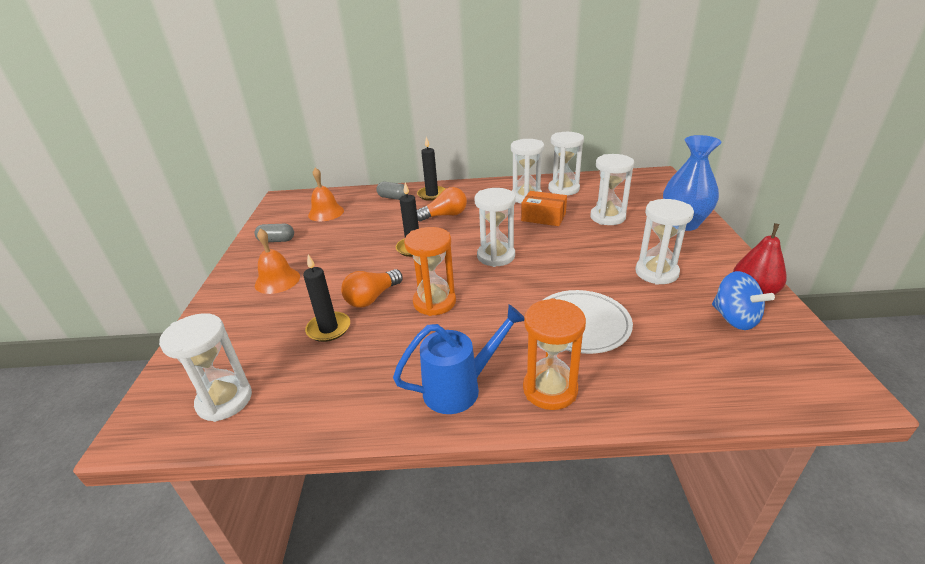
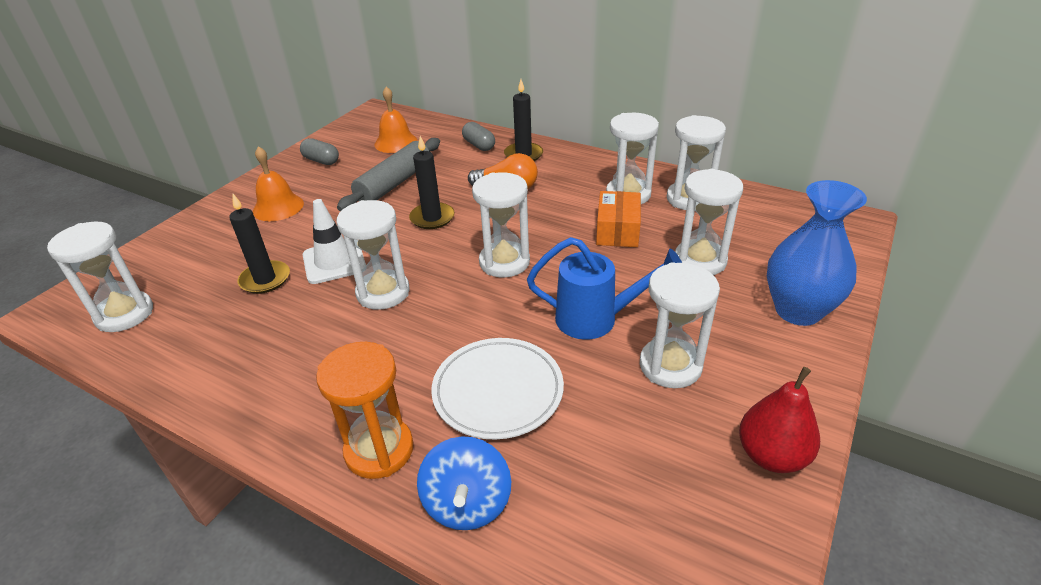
camera: 30 degrees right, 5 degrees up
(357, 237) = (394, 183): none -> grey rolling pin
(372, 298) = (334, 262): orange light bulb -> white traffic cone
(434, 302) = (383, 292): orange hourglass -> white hourglass
(460, 388) = (302, 401): blue watering can -> blue watering can (596, 319)
(543, 217) = (617, 230): orange box -> orange box turned 45 degrees clockwise
(734, 318) = (696, 478): blue spinning top -> blue spinning top (467, 503)

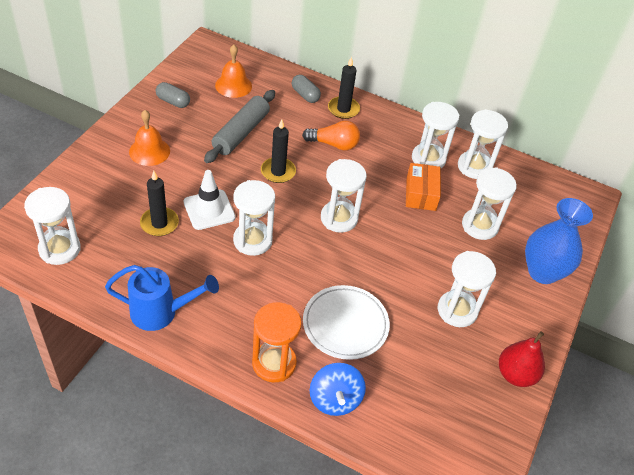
camera: 10 degrees left, 10 degrees up
(596, 319) = (407, 271): blue watering can -> blue watering can (161, 312)

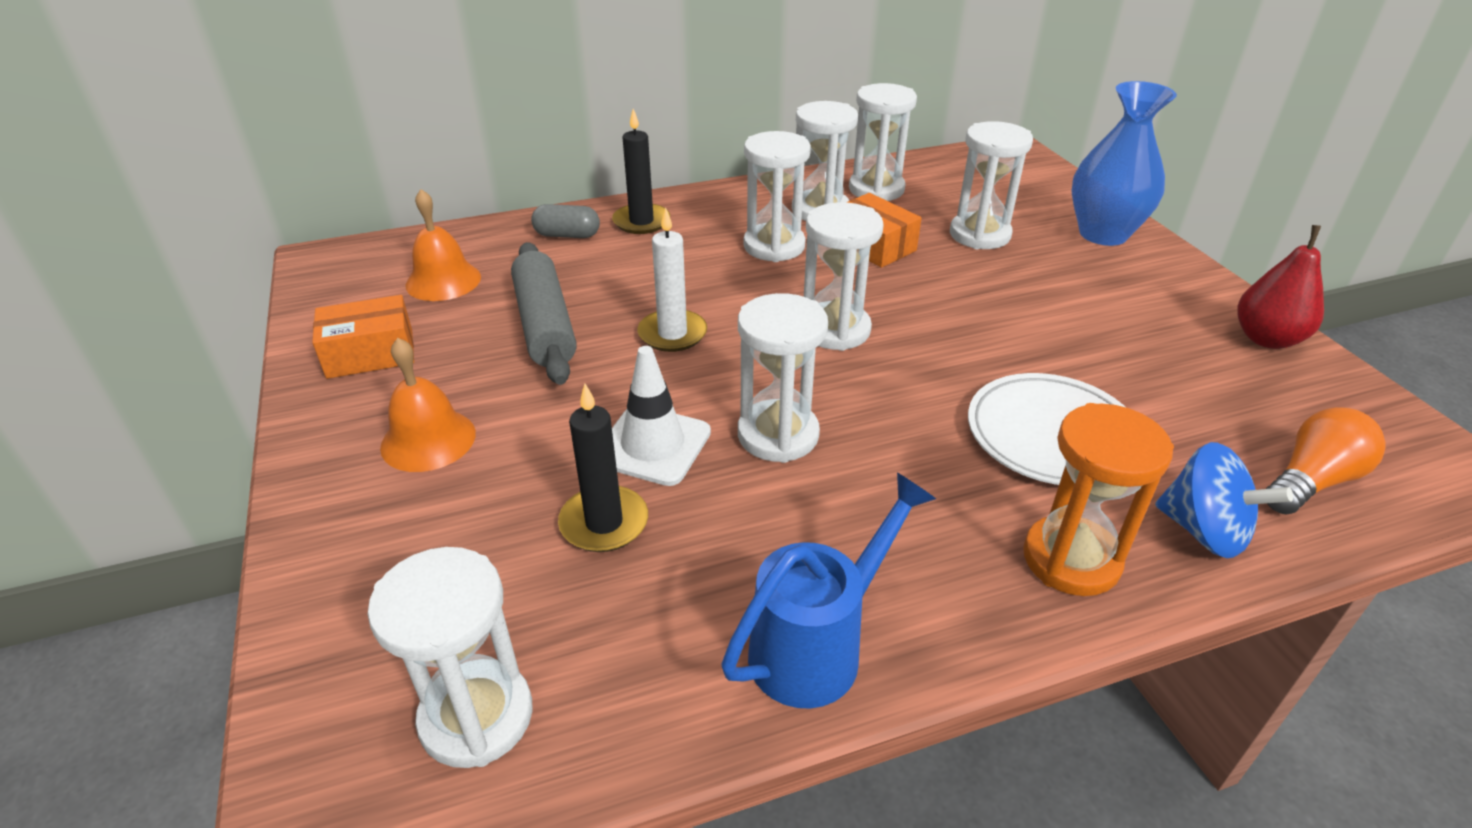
camera: 40 degrees left, 10 degrees down
(173, 102) = (370, 354): grey capsule -> orange box
(278, 172) = (672, 334): black candle -> white candle
(334, 144) = (692, 261): orange light bulb -> orange light bulb (1311, 481)
(457, 310) = (1112, 325): white hourglass -> white hourglass (774, 246)

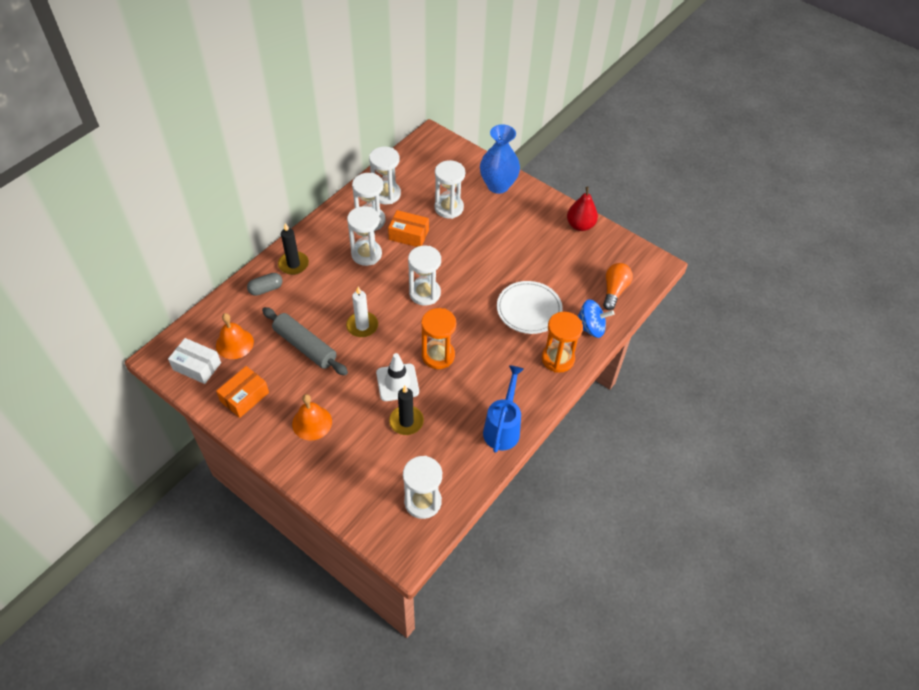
camera: 35 degrees left, 15 degrees up
(356, 287) = (197, 366): none -> white box
(778, 435) = (438, 355): white hourglass -> orange hourglass

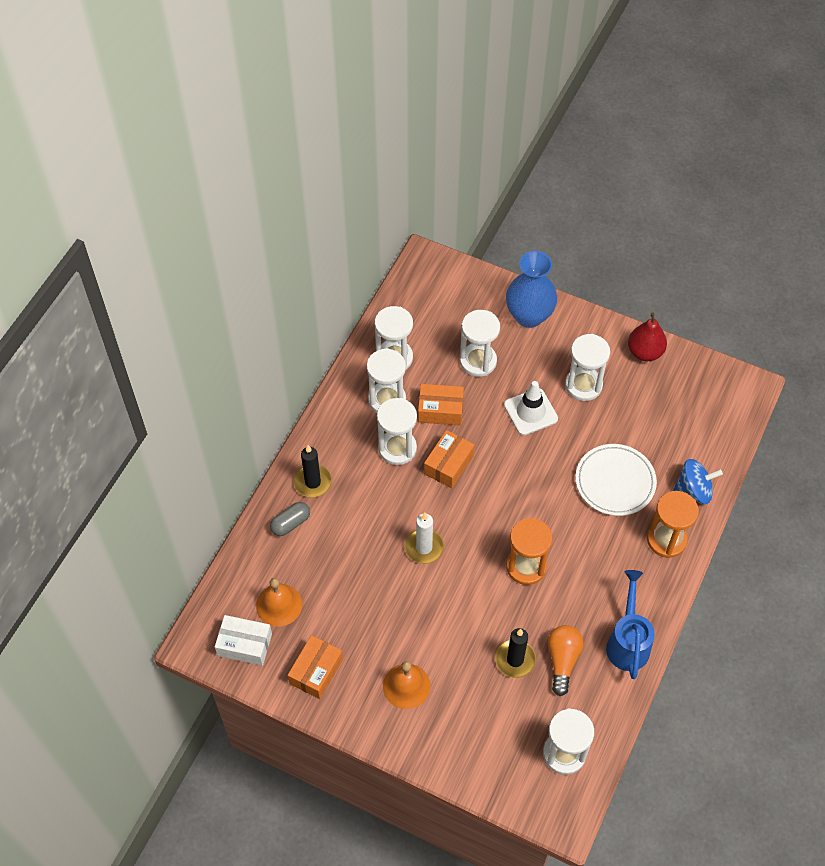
camera: 10 degrees left, 5 degrees up
(305, 346) = (365, 590): grey rolling pin -> none
(397, 382) = (489, 612): white traffic cone -> white traffic cone (530, 412)
(402, 272) = (448, 464): none -> orange box
(424, 293) = (485, 487): white hourglass -> white hourglass (583, 385)
(614, 290) = (708, 434): orange light bulb -> orange light bulb (562, 660)

